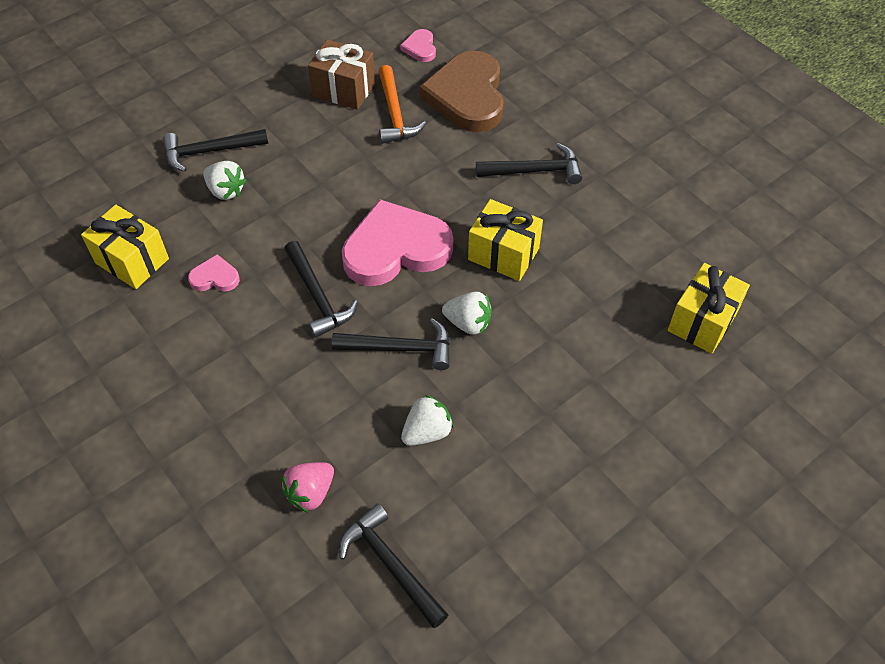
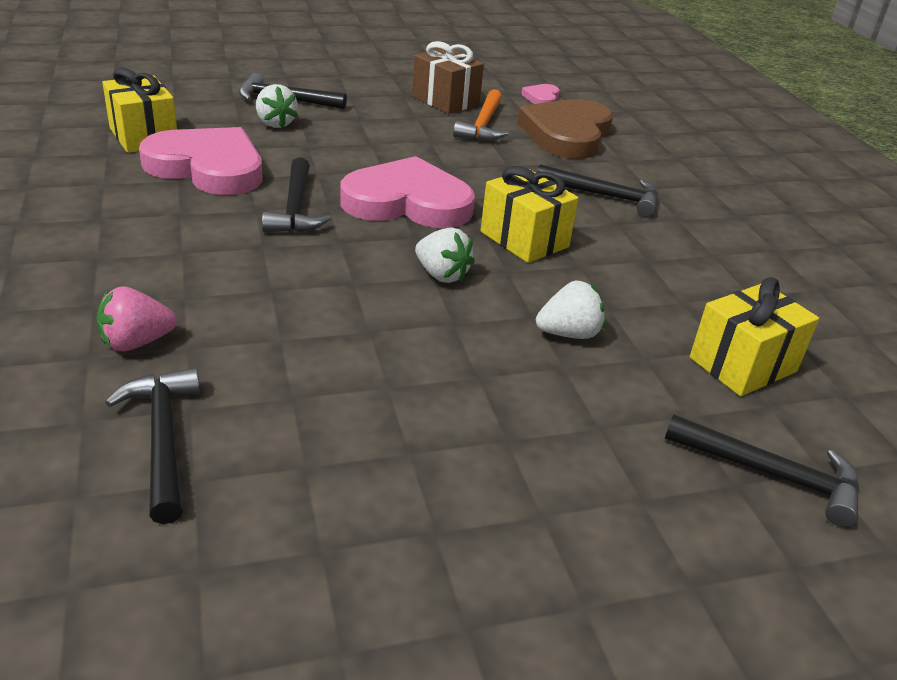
camera: 20 degrees right, 20 degrees down
(215, 277) = (208, 167): pink heart -> pink heart, size x2.29
(400, 349) = (348, 269): black hammer -> black hammer (771, 475)
(427, 432) = (318, 341): white strawberry -> white strawberry (569, 334)

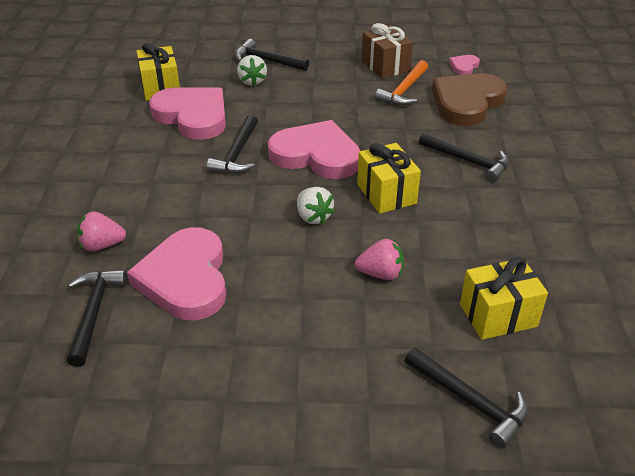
camera: 20 degrees right, 5 degrees up
(293, 372) = (185, 278): none -> pink heart
(569, 334) = (381, 274): white strawberry -> pink strawberry

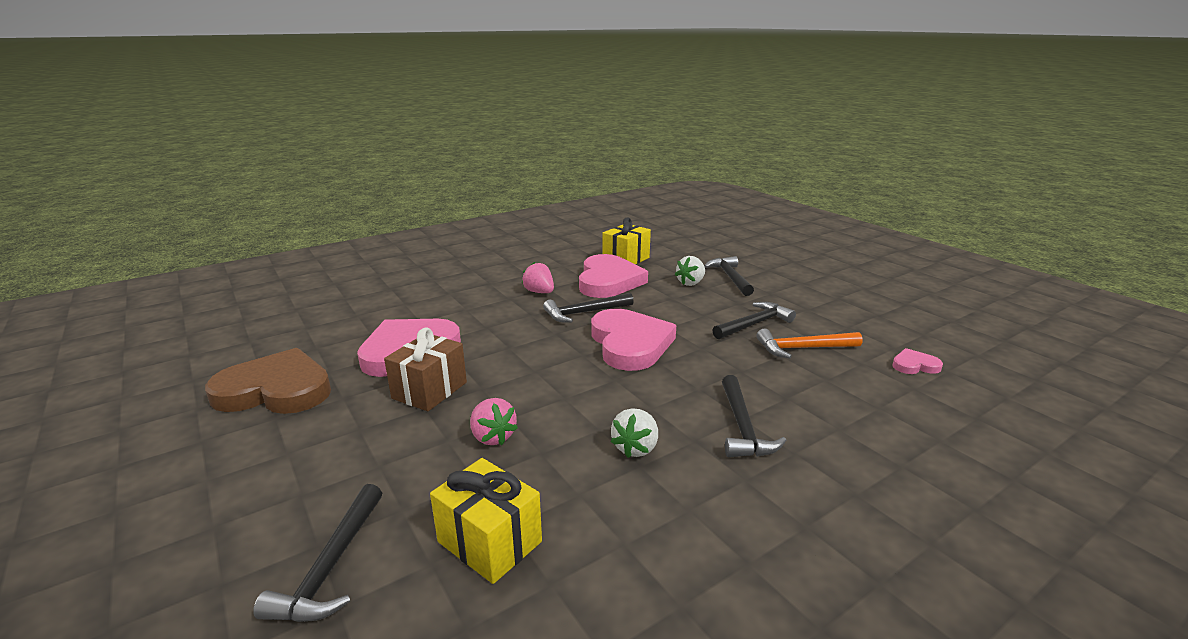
camera: 55 degrees right, 15 degrees down
(94, 313) = (346, 334): black hammer -> black hammer (754, 324)
(102, 245) = (420, 309): pink strawberry -> pink strawberry (539, 292)
(313, 217) = (540, 373): white strawberry -> white strawberry (635, 448)
(385, 66) = (825, 325): brown gift -> brown gift (429, 390)
(386, 194) = (619, 397): yellow gift -> none
(467, 102) = (850, 390): brown heart -> brown heart (276, 390)

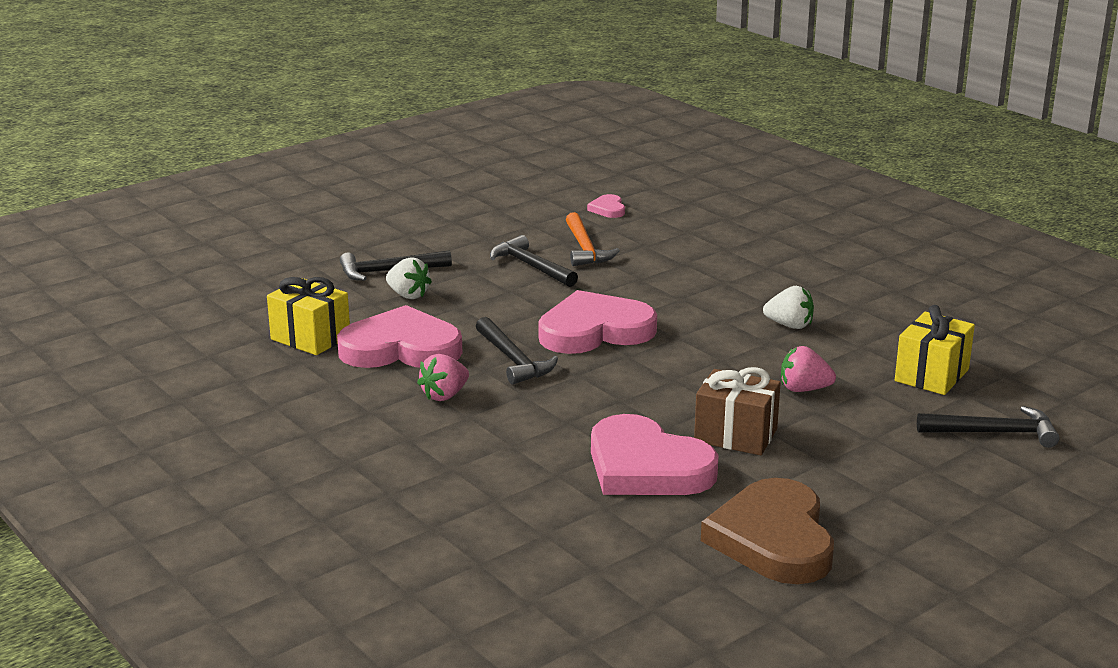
camera: 95 degrees left, 0 degrees up
(492, 437) = (804, 389): pink strawberry -> pink strawberry turned 135 degrees counterclockwise
(742, 427) = (739, 283): black hammer -> none

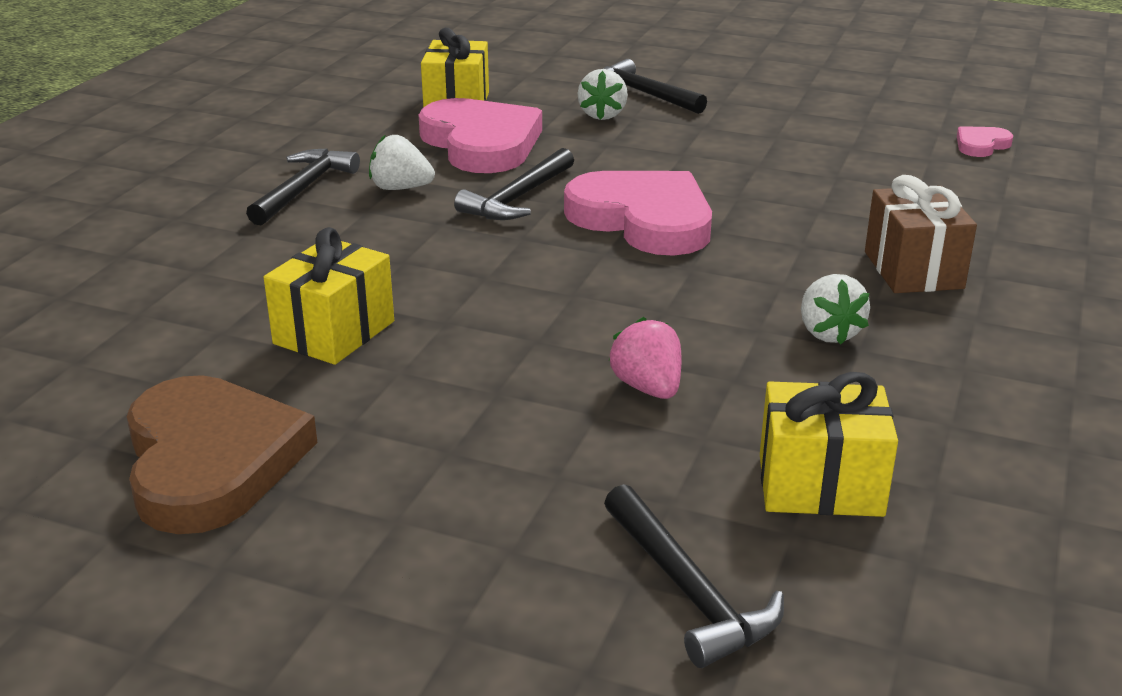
camera: 60 degrees right, 5 degrees up
(444, 395) = (400, 188): pink strawberry -> white strawberry
(531, 266) = (759, 148): black hammer -> black hammer (304, 189)
(585, 249) = (850, 161): orange hammer -> none
(646, 467) = (334, 332): pink heart -> yellow gift
(735, 435) = (466, 370): brown gift -> brown gift (913, 270)
(773, 539) = (211, 461): brown heart -> brown heart turned 105 degrees clockwise

